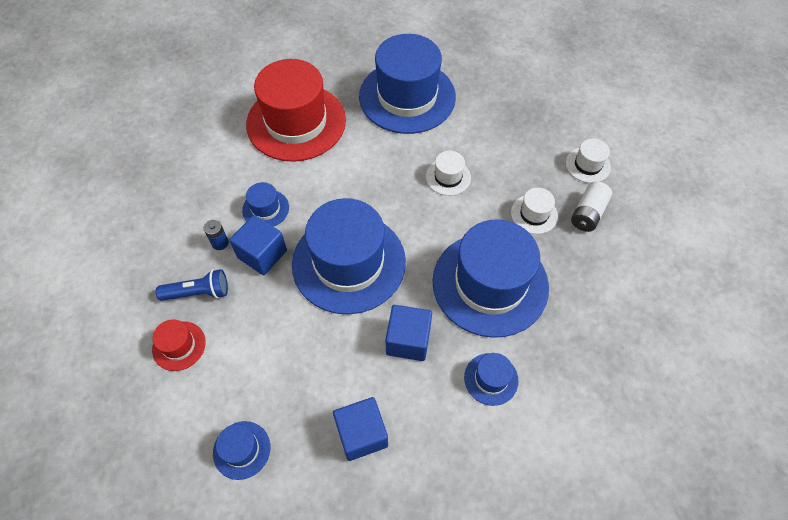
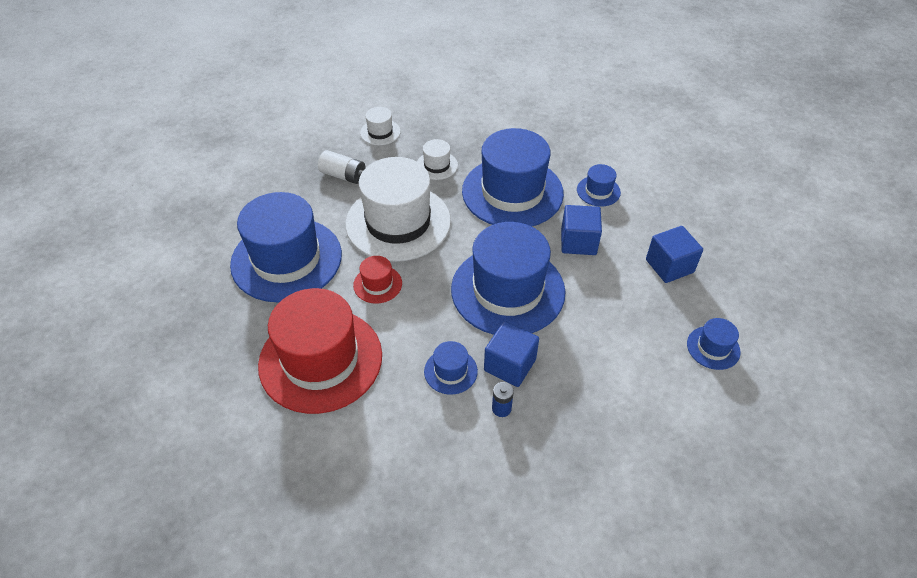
camera: 95 degrees left, 10 degrees down
(179, 346) = (632, 422): red hat -> red hat (377, 284)
(198, 292) = (567, 417): blue flashlight -> none
(448, 177) = (398, 222): white hat -> white hat, size x2.32
(587, 213) = (433, 134): white battery -> white battery (343, 175)

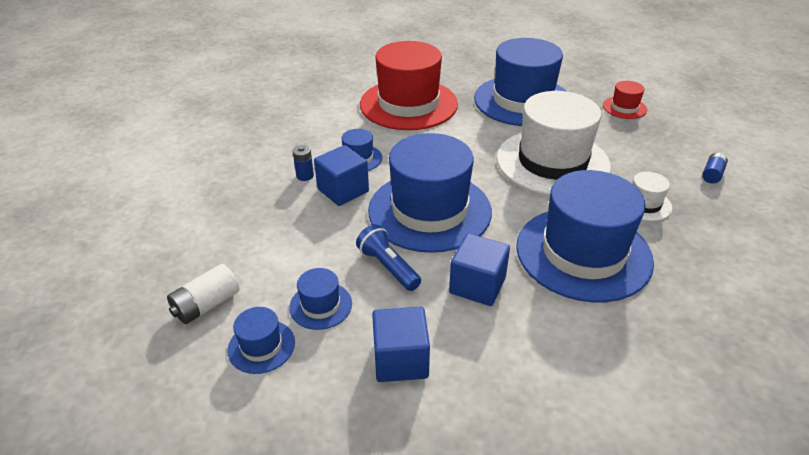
camera: 110 degrees right, 10 degrees down
(343, 175) = (633, 141): white battery -> white battery (206, 305)
(377, 284) = (474, 139): red hat -> red hat (624, 108)
(380, 132) = (712, 174): white hat -> blue battery
(590, 298) = (388, 267): none -> blue flashlight
(598, 191) = (569, 338): blue hat -> blue hat (320, 305)

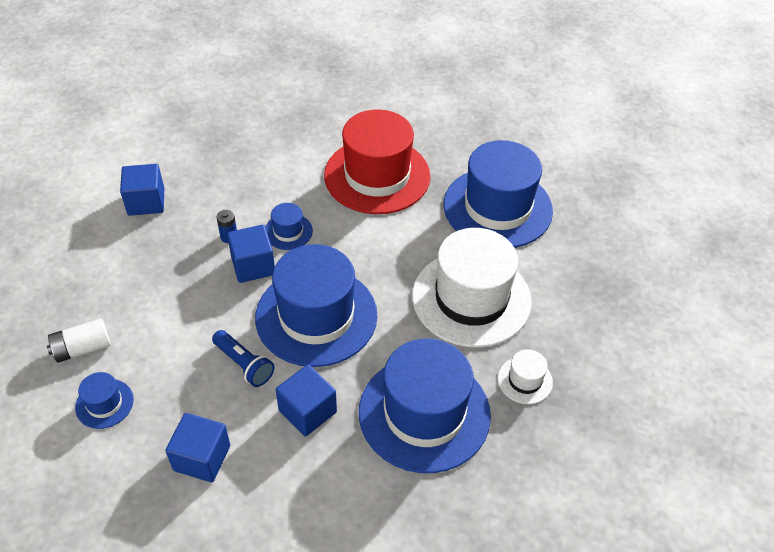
camera: 20 degrees right, 10 degrees up
(205, 171) = (146, 202): none -> blue cube
(320, 305) = (168, 382): blue hat -> none
(388, 267) = (244, 364): blue flashlight -> blue flashlight turned 150 degrees clockwise
(624, 108) = (601, 252): red hat -> none
(712, 174) = (625, 370): blue battery -> none

